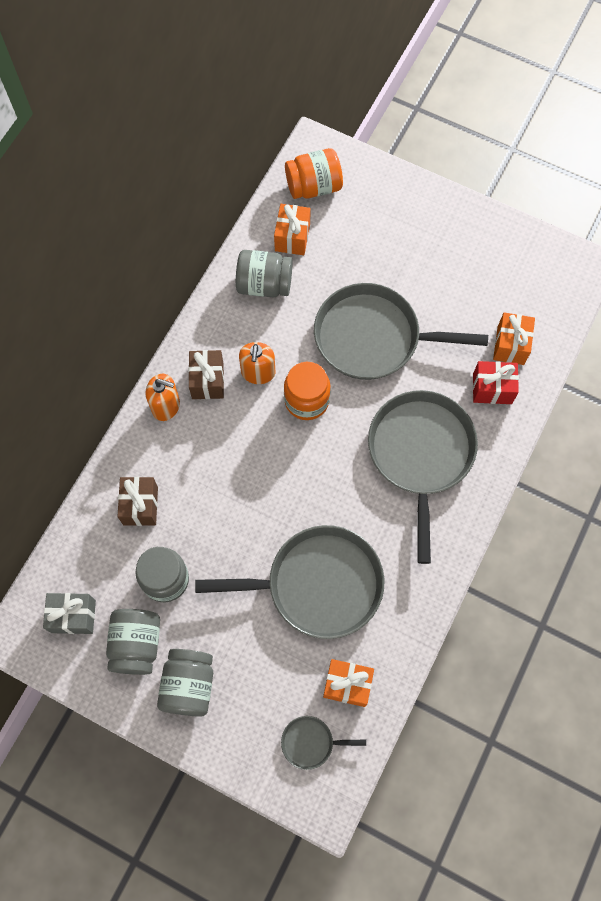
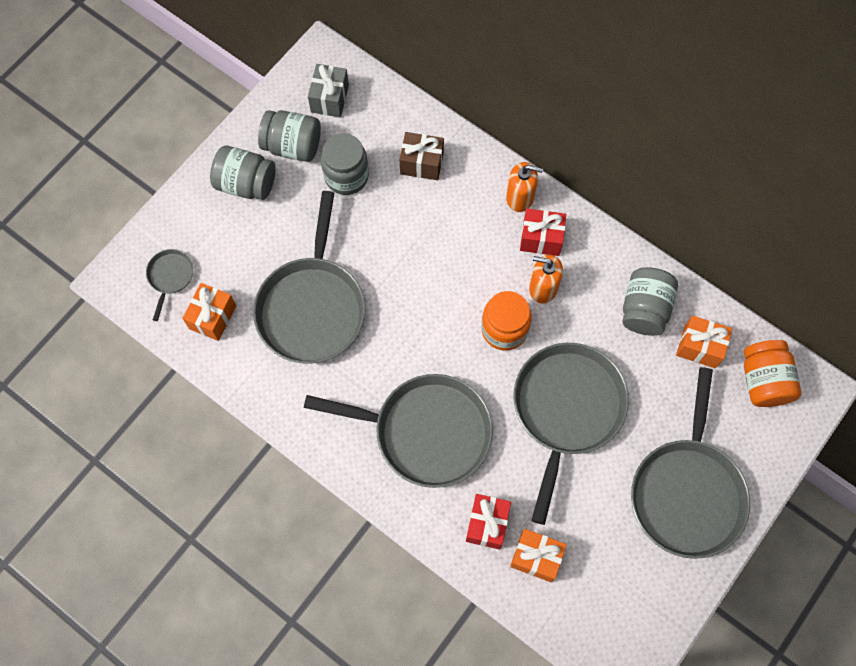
camera: 100 degrees right, 0 degrees up
(166, 406) = (520, 197): orange soap dispenser -> orange soap dispenser turned 105 degrees counterclockwise
(207, 381) = (541, 239): brown gift -> red gift
(426, 235) = (687, 493): none -> grey pan

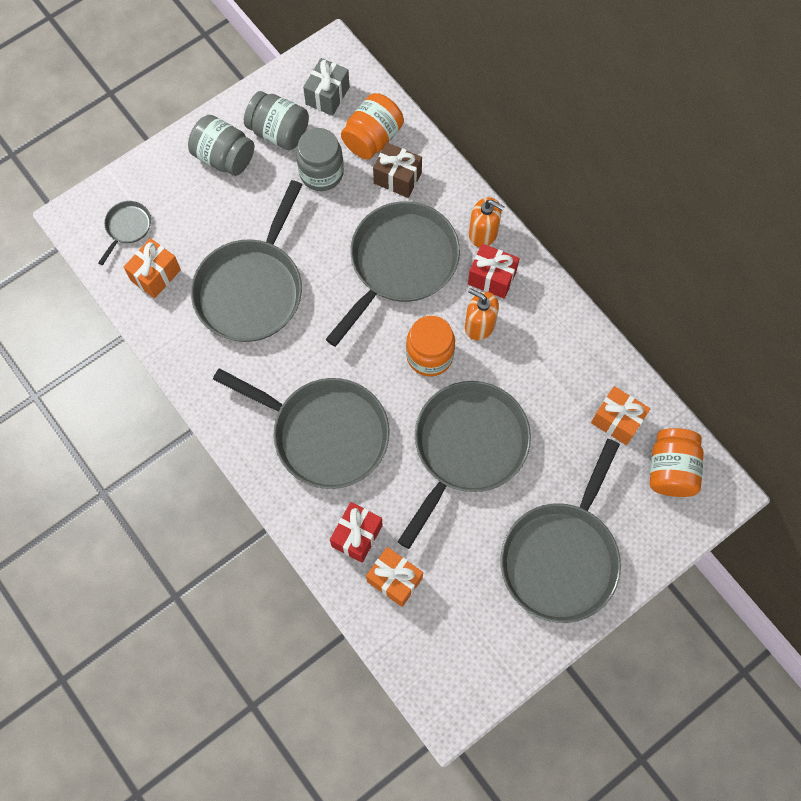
camera: 15 degrees right, 0 degrees up
(386, 130) = (372, 138): none -> orange jar
(449, 245) = (400, 263): none -> grey pan
(644, 309) = (573, 370): grey jar -> none

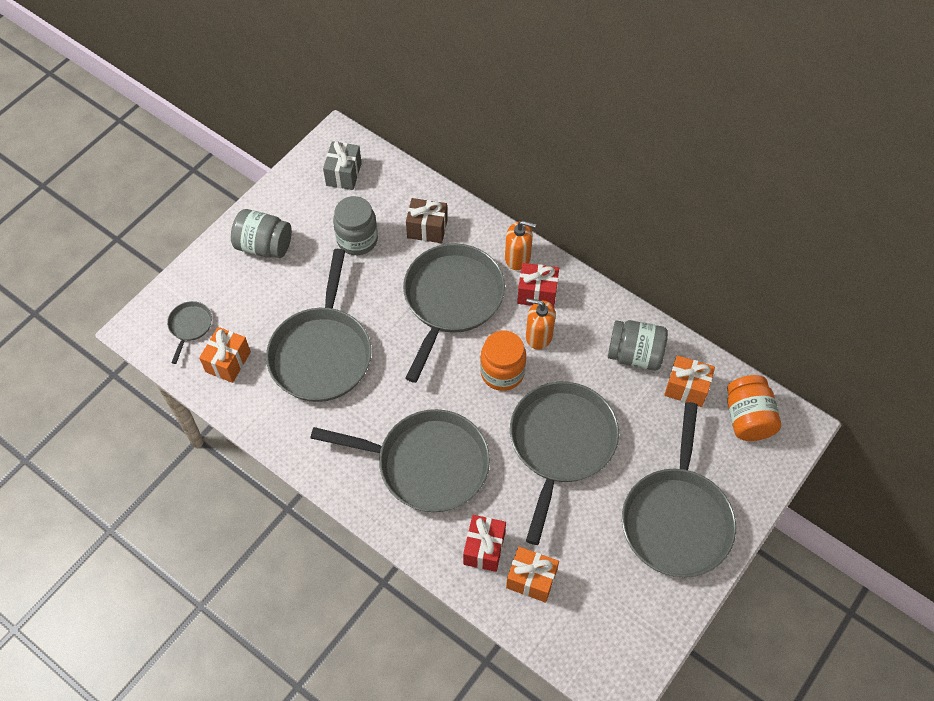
camera: 15 degrees left, 10 degrees down
(279, 132) = (308, 214): grey jar -> grey jar (635, 355)
(372, 138) = (395, 201): orange jar -> none

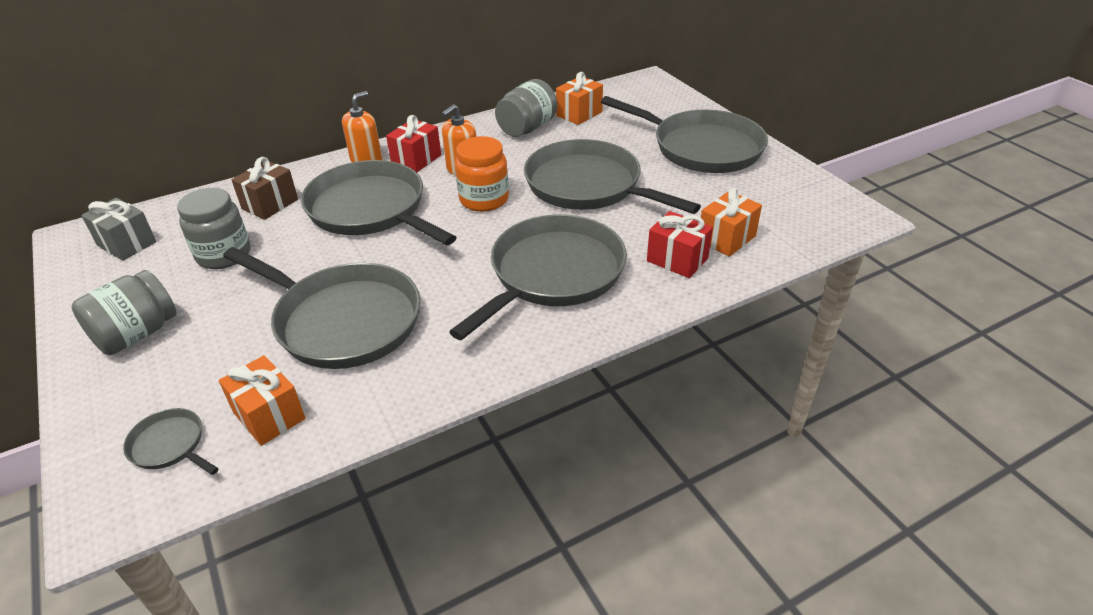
camera: 65 degrees left, 20 degrees down
(747, 418) = (627, 96): orange jar -> none

